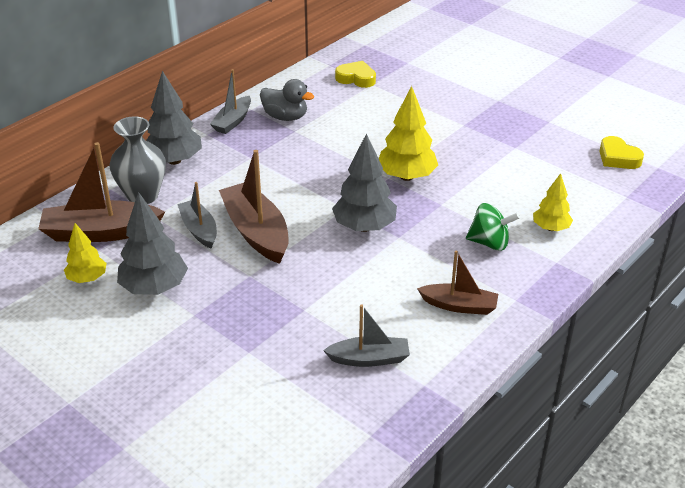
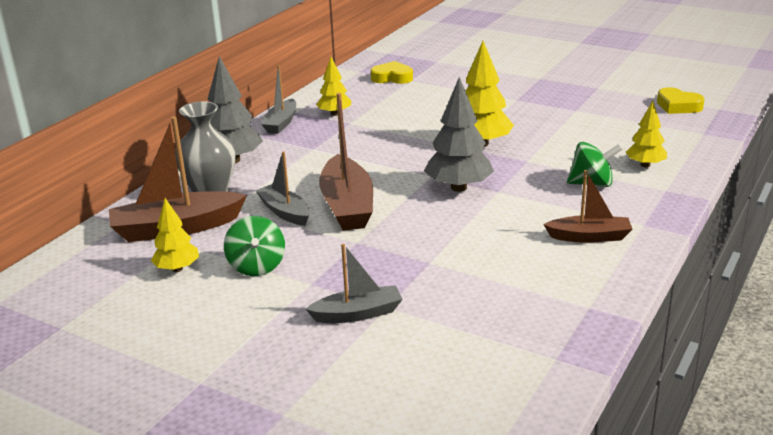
camera: 10 degrees left, 10 degrees down
(154, 287) = (257, 266): grey tree -> green spinning top
(256, 232) = (347, 206): brown boat -> brown boat turned 150 degrees counterclockwise
(285, 117) = (334, 114): grey duck -> yellow tree
(369, 359) = (520, 293): grey boat -> grey boat (358, 314)

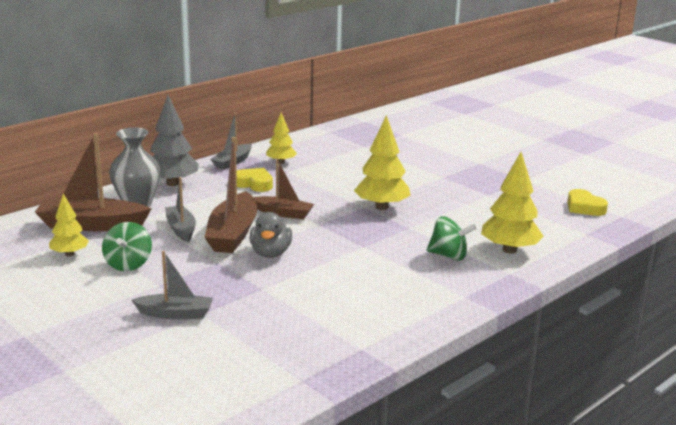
camera: 15 degrees right, 5 degrees down
(392, 78) = (352, 142): yellow heart -> yellow heart (254, 184)
(406, 219) = (270, 253): none -> grey duck
(458, 187) = (333, 237): grey tree -> none
(589, 237) = (409, 296): brown boat -> brown boat (283, 213)
(645, 165) = (509, 250): yellow tree -> yellow tree, size x1.64

